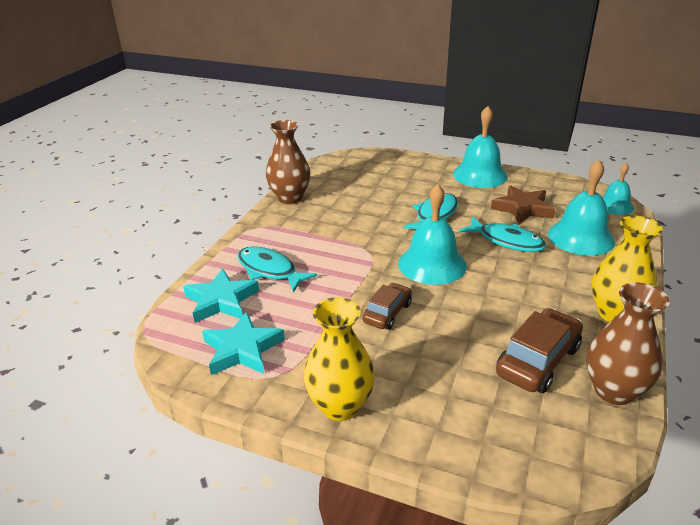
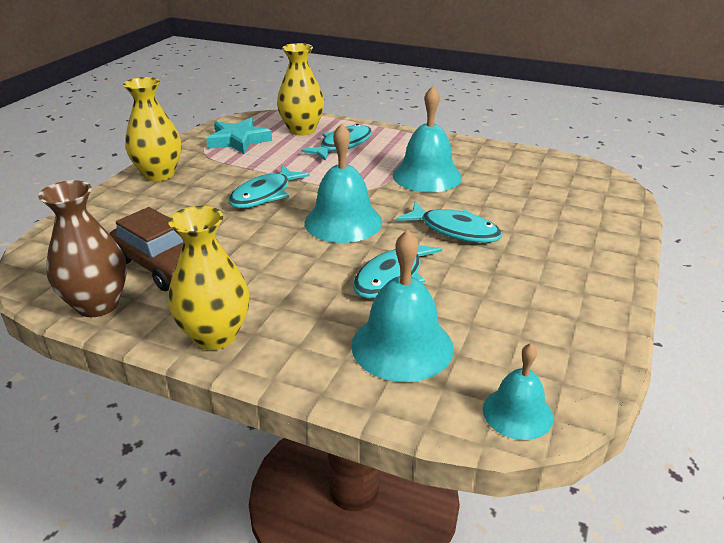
camera: 90 degrees right, 0 degrees up
(221, 301) = (302, 130): turquoise star -> yellow vase
(290, 198) = (483, 149): brown vase -> none
(387, 313) = (264, 195): brown car -> turquoise fish
(480, 175) = (593, 277): turquoise bell -> turquoise bell (427, 176)
(522, 209) = (485, 303): brown star -> none

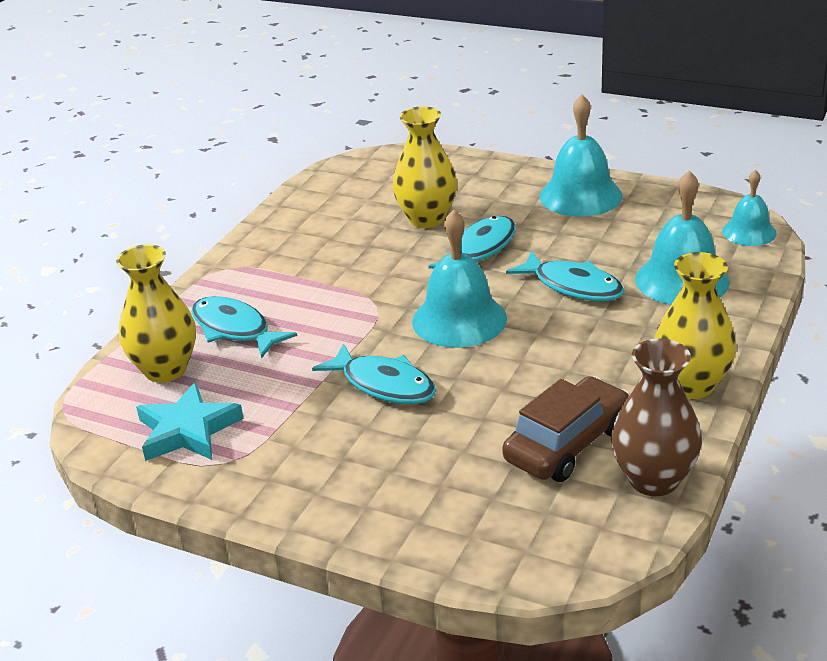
camera: 85 degrees left, 0 degrees up
(159, 174) = (302, 496): yellow vase -> yellow vase (427, 219)
(427, 176) = (345, 264): turquoise bell -> turquoise bell (580, 196)

